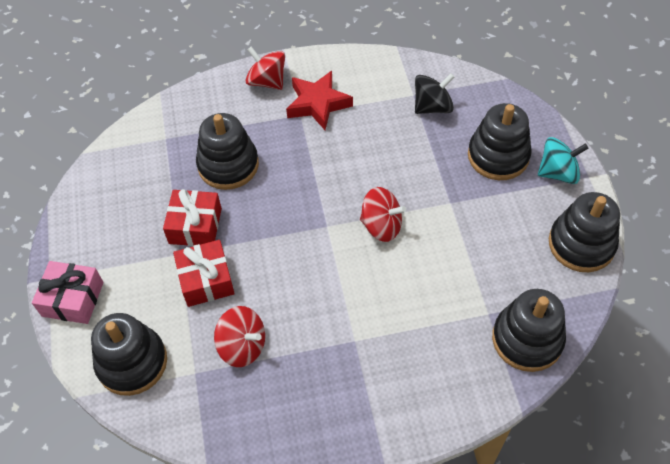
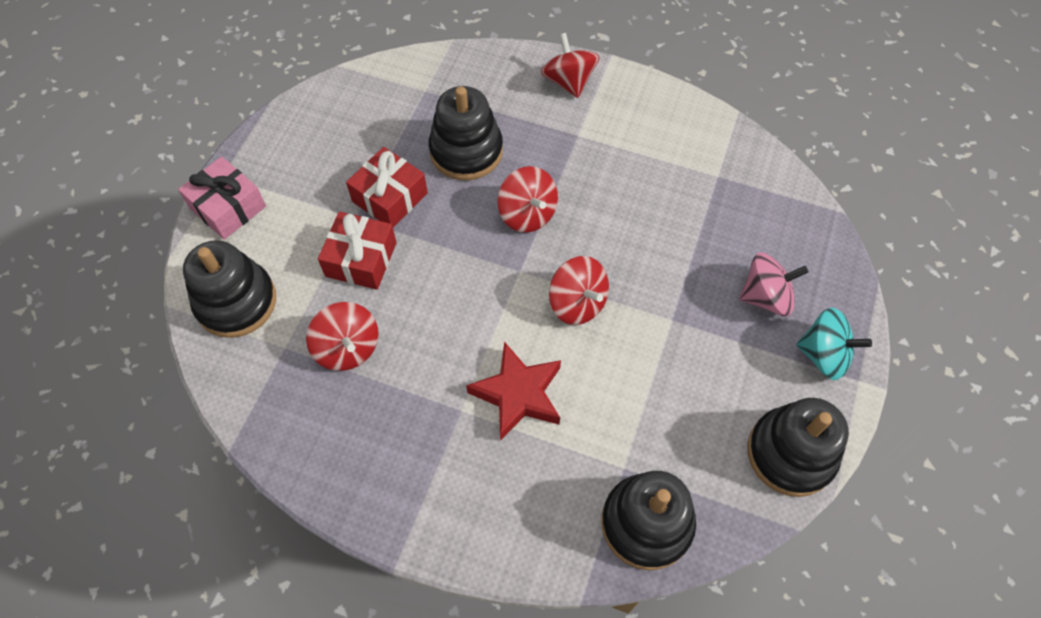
camera: 30 degrees right, 5 degrees up
(304, 185) = (527, 214): none -> red spinning top
(318, 104) = (605, 133): red star -> red star (518, 394)
(432, 107) = (730, 201): black spinning top -> none
(498, 156) = (765, 297): black stacking toy -> pink spinning top

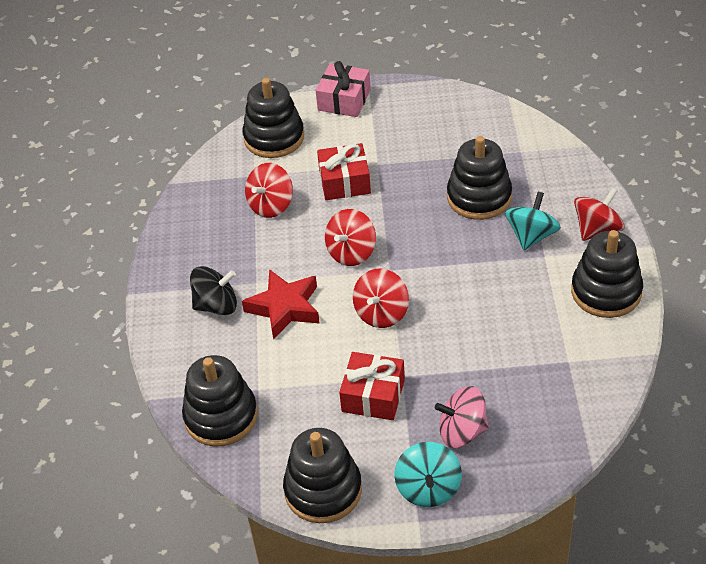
camera: 70 degrees right, 15 degrees down
(390, 197) = (407, 174): red gift -> red gift (373, 395)
(474, 467) = (216, 305): none -> black spinning top
(527, 214) = (444, 254): red spinning top -> red spinning top (351, 252)
(546, 133) = (531, 236): none -> turquoise spinning top
(649, 110) = (606, 292): none -> black stacking toy
(765, 297) = (462, 431): pink spinning top -> pink spinning top turned 120 degrees clockwise

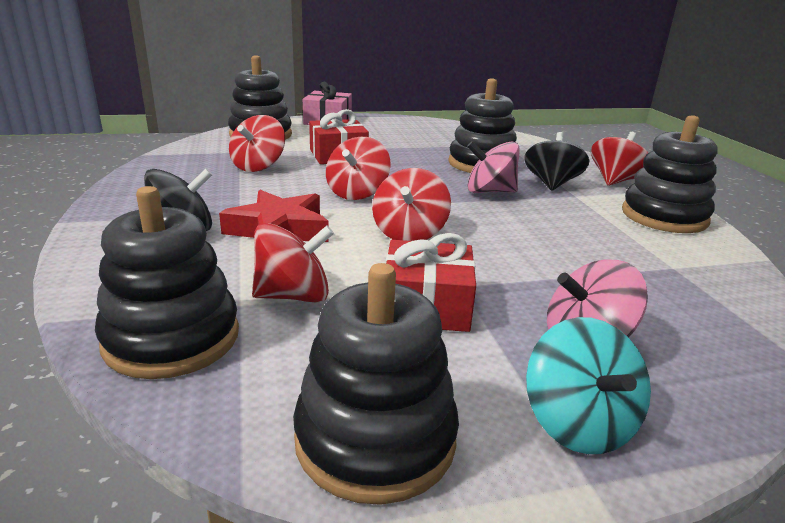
camera: 15 degrees left, 20 degrees down
(291, 382) = (293, 296): none -> red spinning top
(468, 250) = (489, 191): none -> pink spinning top
(531, 236) = (551, 184): turquoise spinning top -> black spinning top

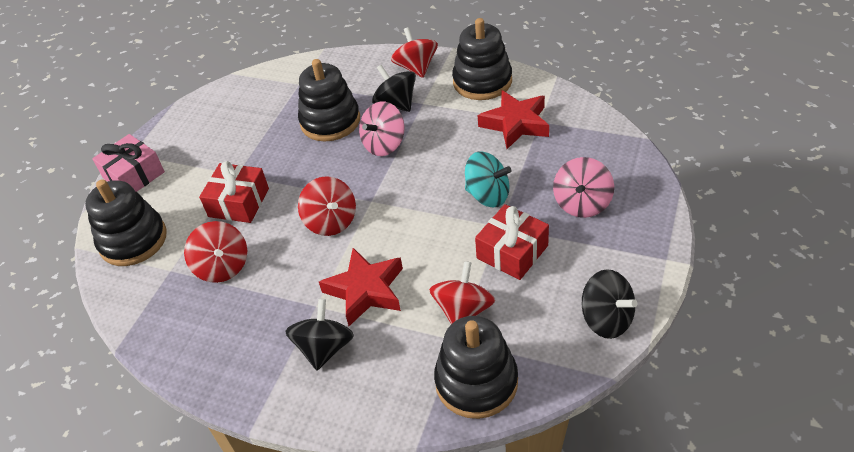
camera: 50 degrees left, 20 degrees up
(375, 439) = (606, 319): black stacking toy -> black spinning top
(409, 233) = (419, 220): red spinning top -> none
(578, 423) = (634, 242): turquoise spinning top -> turquoise spinning top (488, 195)
(640, 252) = (516, 124): none -> red star

